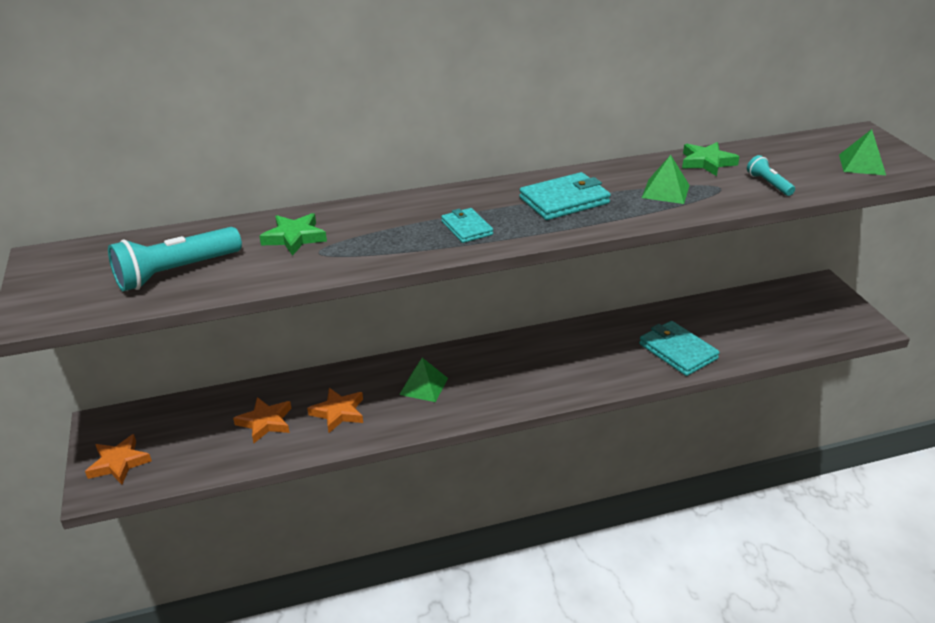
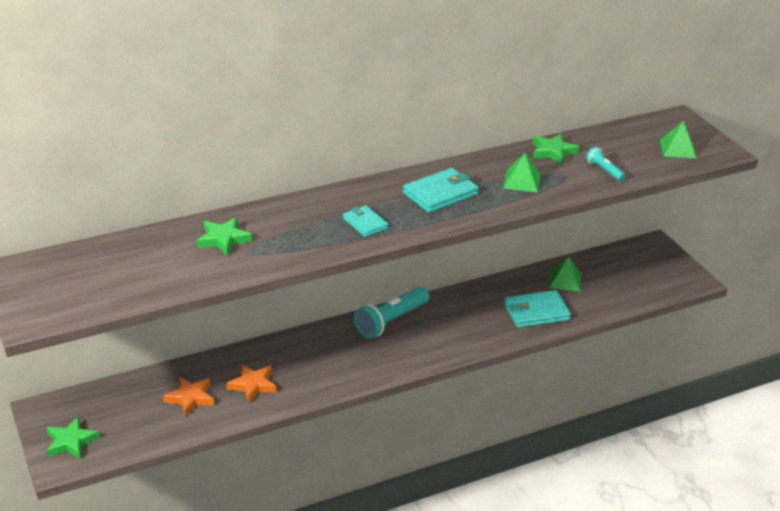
camera: 10 degrees left, 0 degrees up
(119, 463) = (71, 442): orange star -> green star
(176, 272) = (135, 276): turquoise flashlight -> turquoise flashlight (391, 321)
(423, 386) = (322, 357): green pyramid -> green pyramid (565, 280)
(678, 351) = (536, 312): turquoise wallet -> turquoise wallet turned 60 degrees counterclockwise

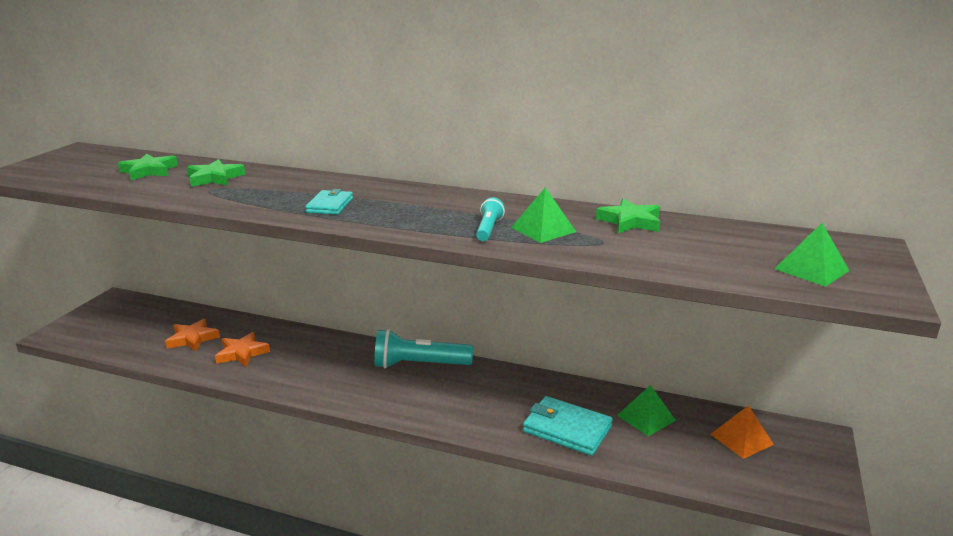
camera: 45 degrees right, 10 degrees down
(71, 442) = (87, 325): green star -> green star (149, 171)
(440, 194) = (441, 211): turquoise wallet -> none
(604, 170) = (661, 253): turquoise flashlight -> turquoise flashlight (488, 229)
(623, 266) = (741, 439): none -> orange pyramid

